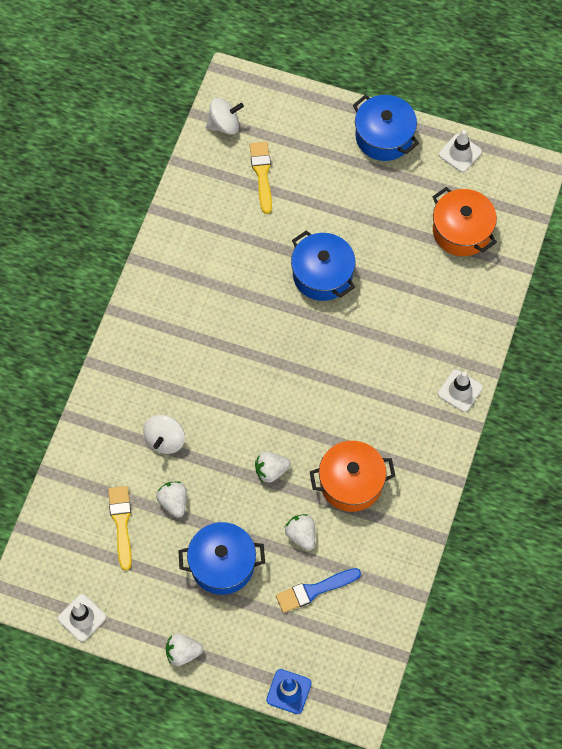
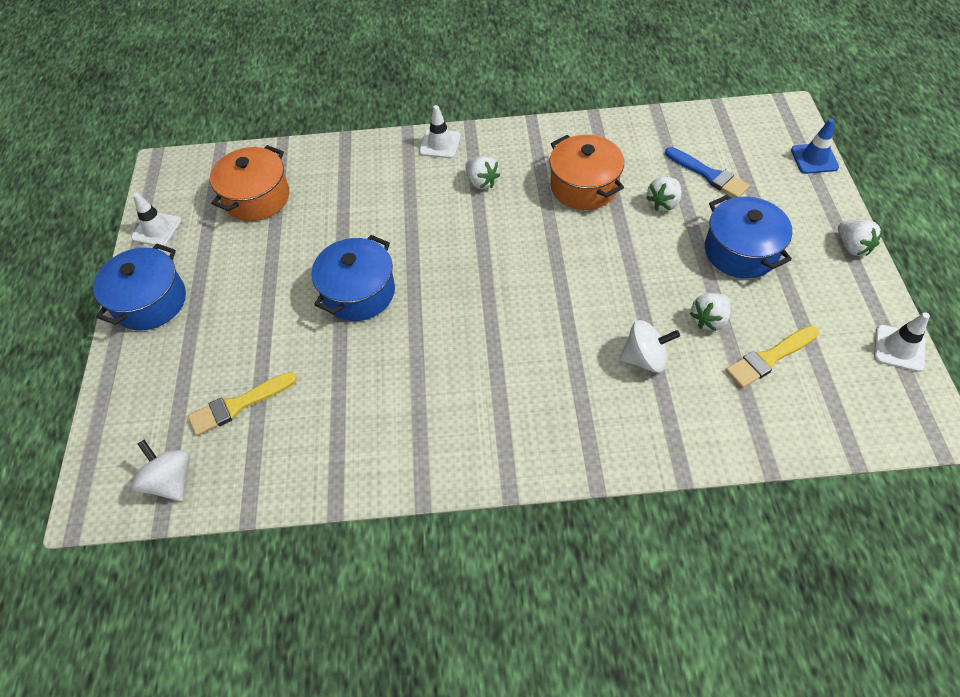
camera: 110 degrees left, 10 degrees down
(271, 471) = (614, 250): white strawberry -> white strawberry (481, 182)

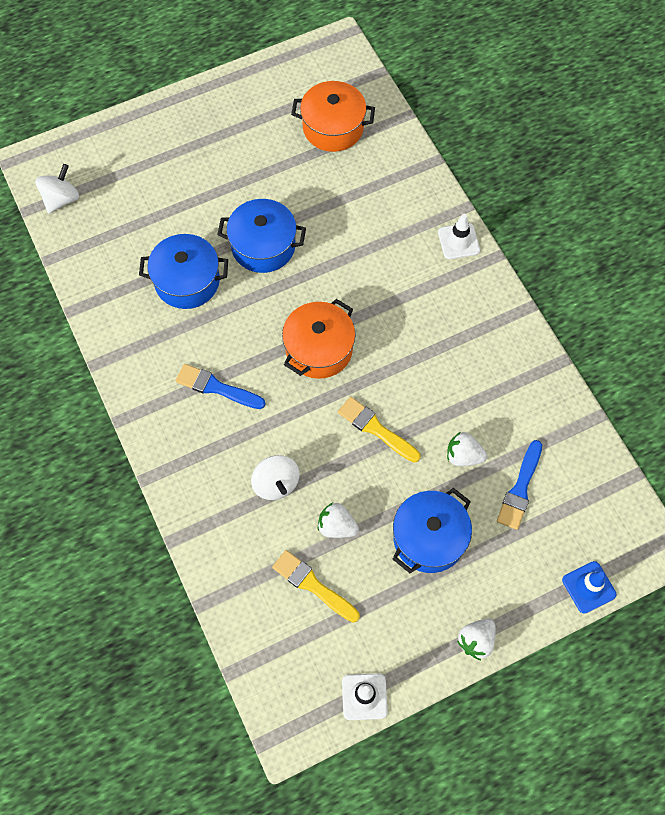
camera: 65 degrees right, 10 degrees up
(150, 301) = (200, 108): blue pot -> blue pot (187, 281)
(157, 229) = (271, 75): white traffic cone -> none
(238, 405) = (133, 211): yellow brush -> yellow brush (376, 429)
(481, 182) = (425, 293): white strawberry -> none
(509, 382) = (216, 387): none -> blue brush
(584, 186) = (456, 381): orange pot -> orange pot (319, 349)

